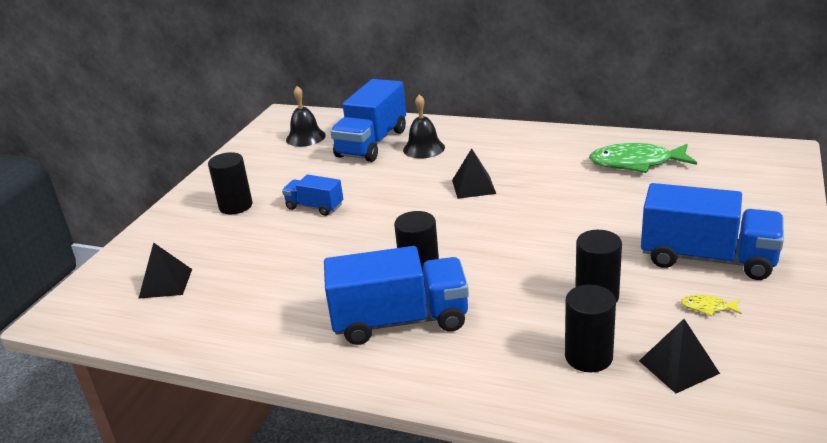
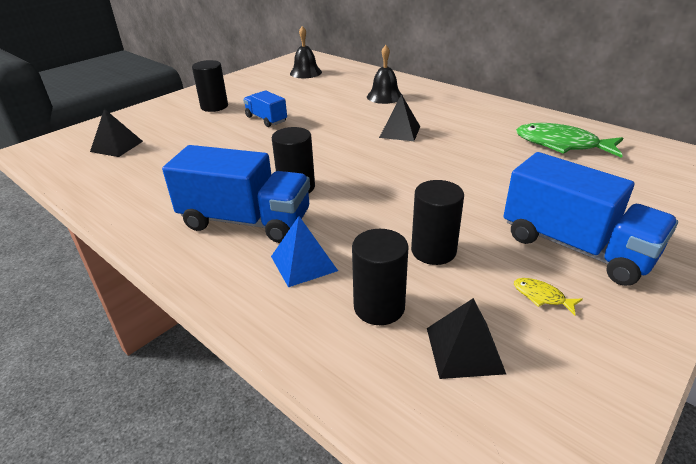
camera: 20 degrees right, 5 degrees up
(372, 143) = (349, 85): blue truck -> none
(492, 342) = (304, 263): none -> blue pyramid

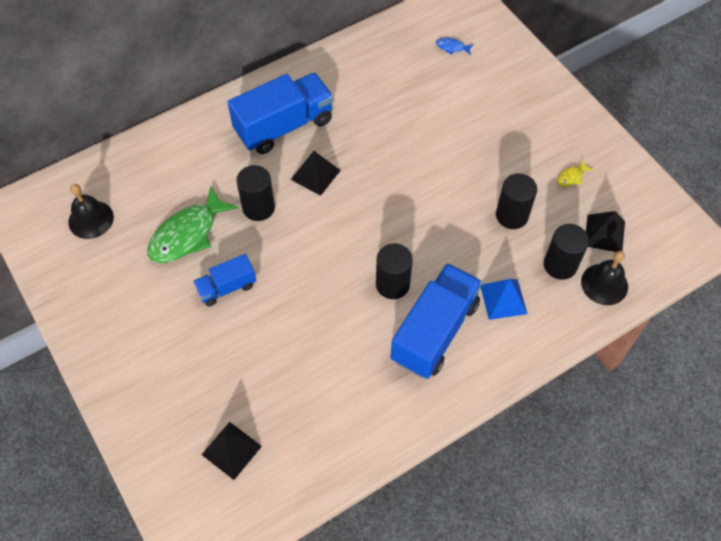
camera: 75 degrees left, 25 degrees up
(214, 106) = (158, 339): black cylinder -> black cylinder (258, 207)
(384, 96) = (219, 159): black bell -> black bell (604, 284)
(561, 145) = (392, 70): green fish -> green fish (187, 234)
(575, 247) = (530, 135): blue truck -> blue truck (284, 126)
(639, 171) = (452, 47): none -> blue fish

